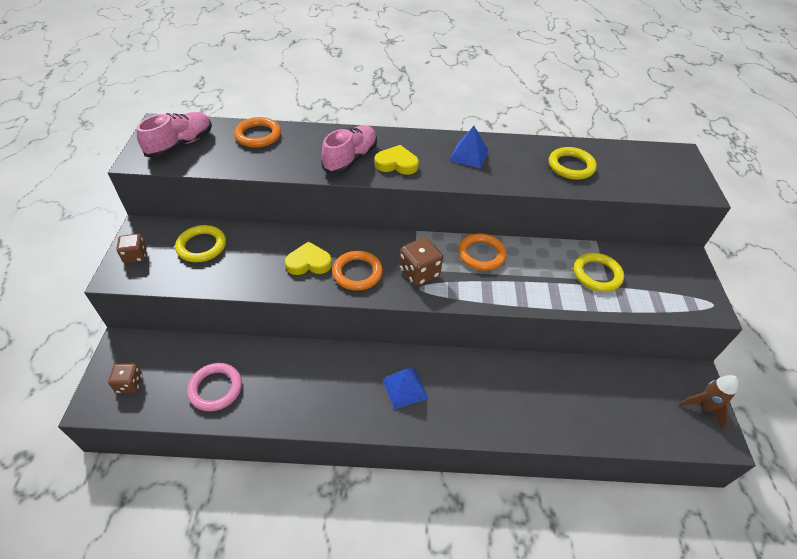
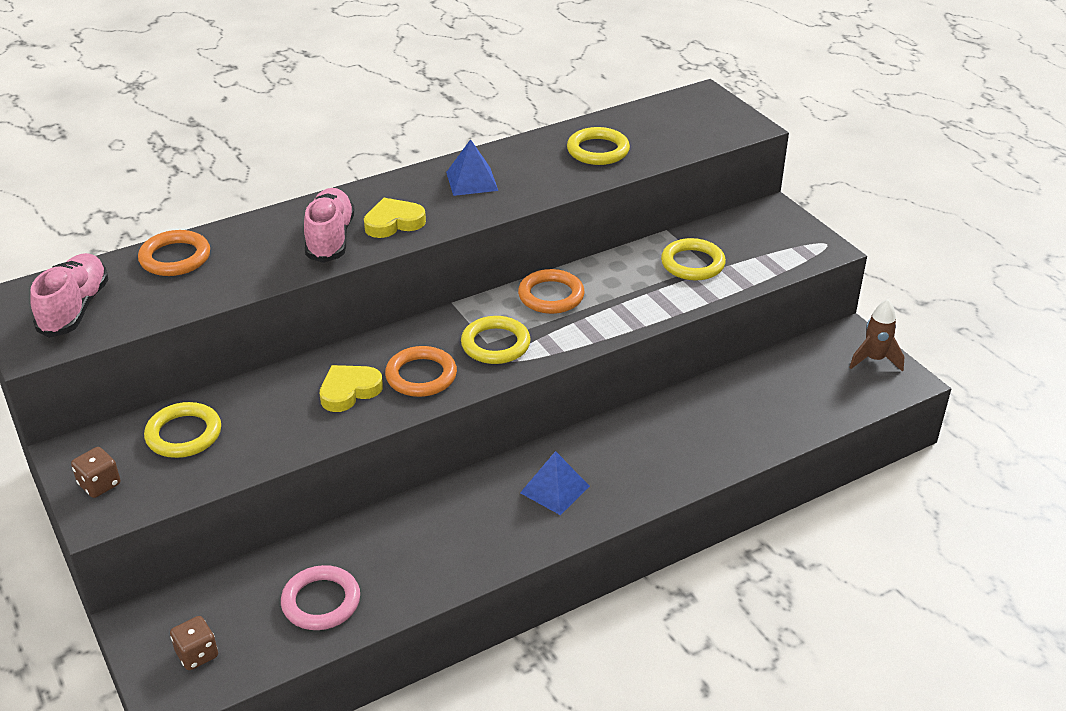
camera: 30 degrees left, 10 degrees down
(419, 273) = (495, 344): brown dice -> yellow ring

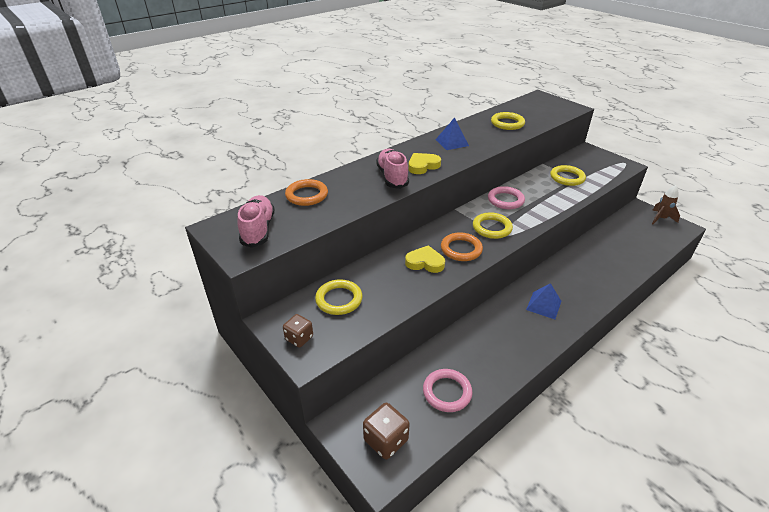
camera: 10 degrees left, 0 degrees up
(197, 654) = (386, 440): brown dice -> brown dice, size x1.51
(349, 391) = (425, 262): yellow heart -> yellow heart turned 60 degrees clockwise
(551, 296) = (505, 200): orange ring -> pink ring

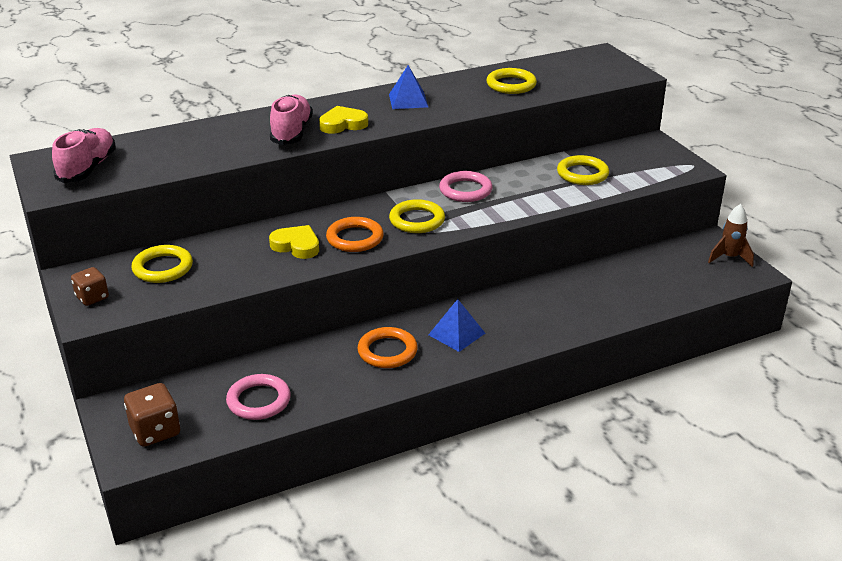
camera: 15 degrees right, 5 degrees down
(307, 195) = (169, 139): orange ring -> orange ring (387, 351)

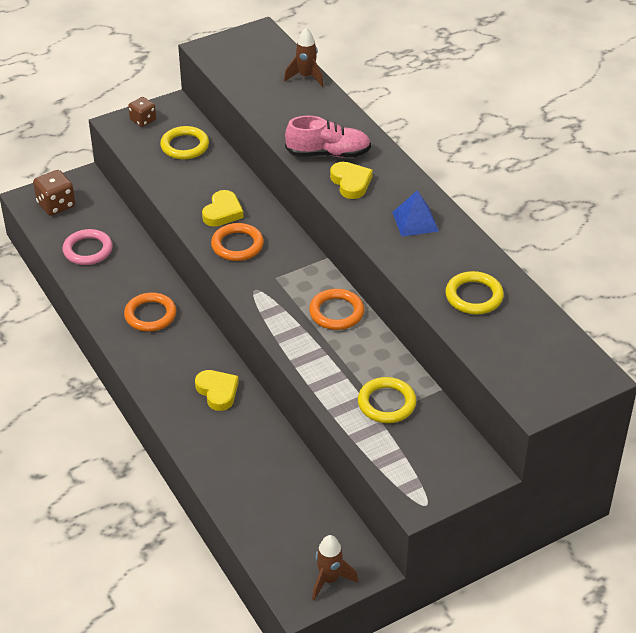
camera: 85 degrees right, 10 degrees up
(88, 168) = (247, 57): pink shoe -> none
(150, 138) = (306, 77): none -> brown rocket
(417, 220) = (273, 282): yellow ring -> none
(456, 334) = (176, 357): blue pyramid -> none
(465, 190) = (336, 312): pink ring -> orange ring
(509, 309) = (217, 392): none -> yellow heart

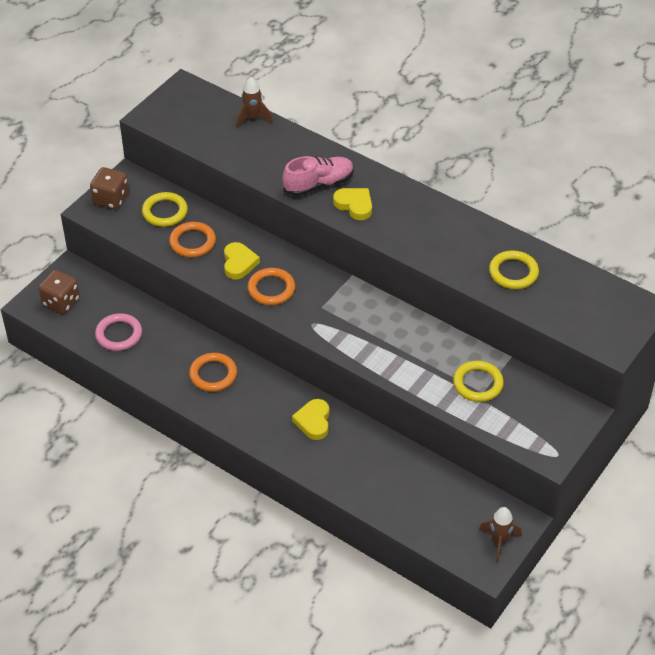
camera: 25 degrees left, 5 degrees up
(143, 120) = (111, 199): brown dice -> brown dice, size x1.51
(217, 392) = (313, 421): yellow heart -> yellow heart turned 120 degrees counterclockwise
(336, 312) = (390, 320): orange ring -> orange ring (192, 242)
(415, 221) = (428, 223): blue pyramid -> none

